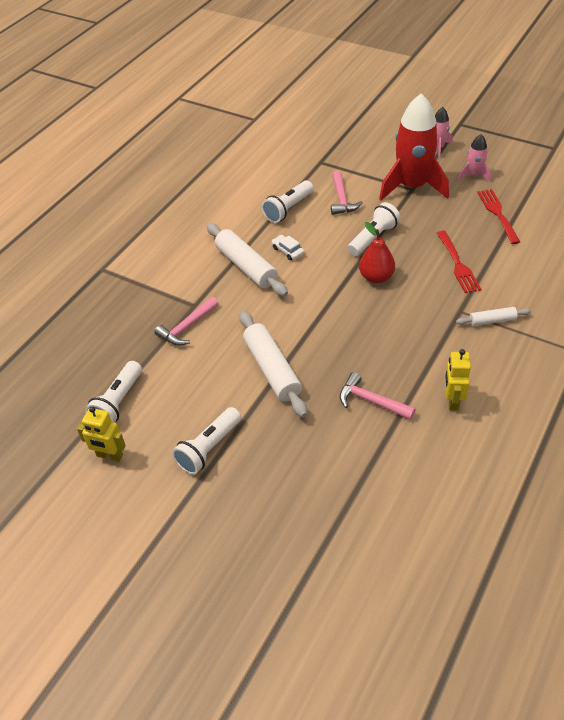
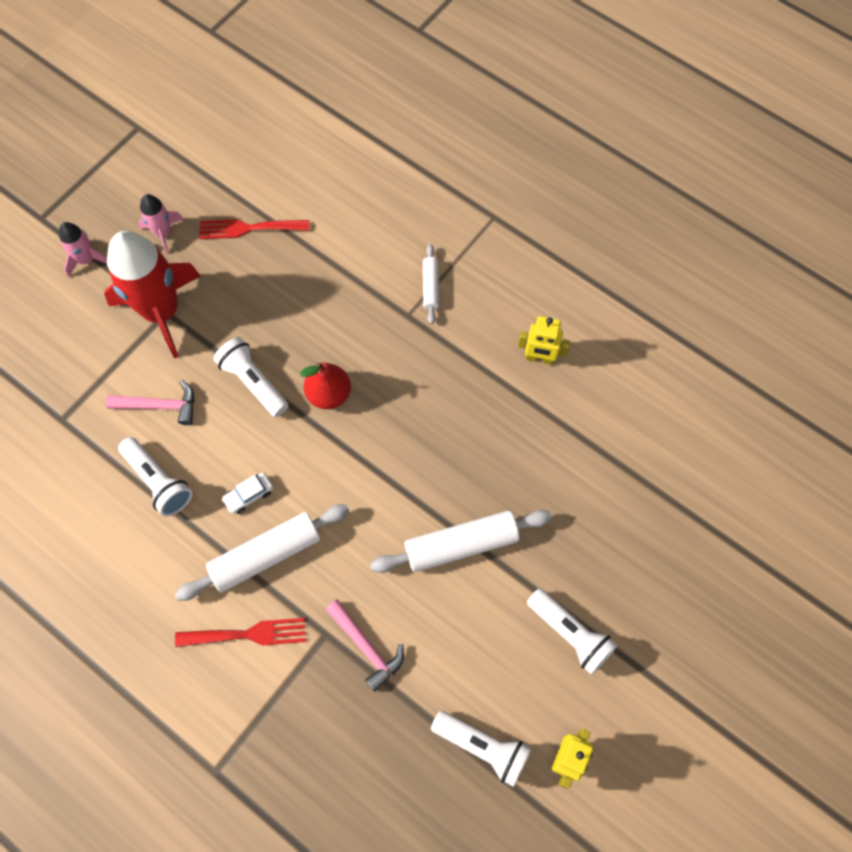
camera: 85 degrees left, 20 degrees up
(371, 401) = (527, 441): pink hammer -> none
(458, 264) = (329, 297): red fork -> red fork (247, 634)

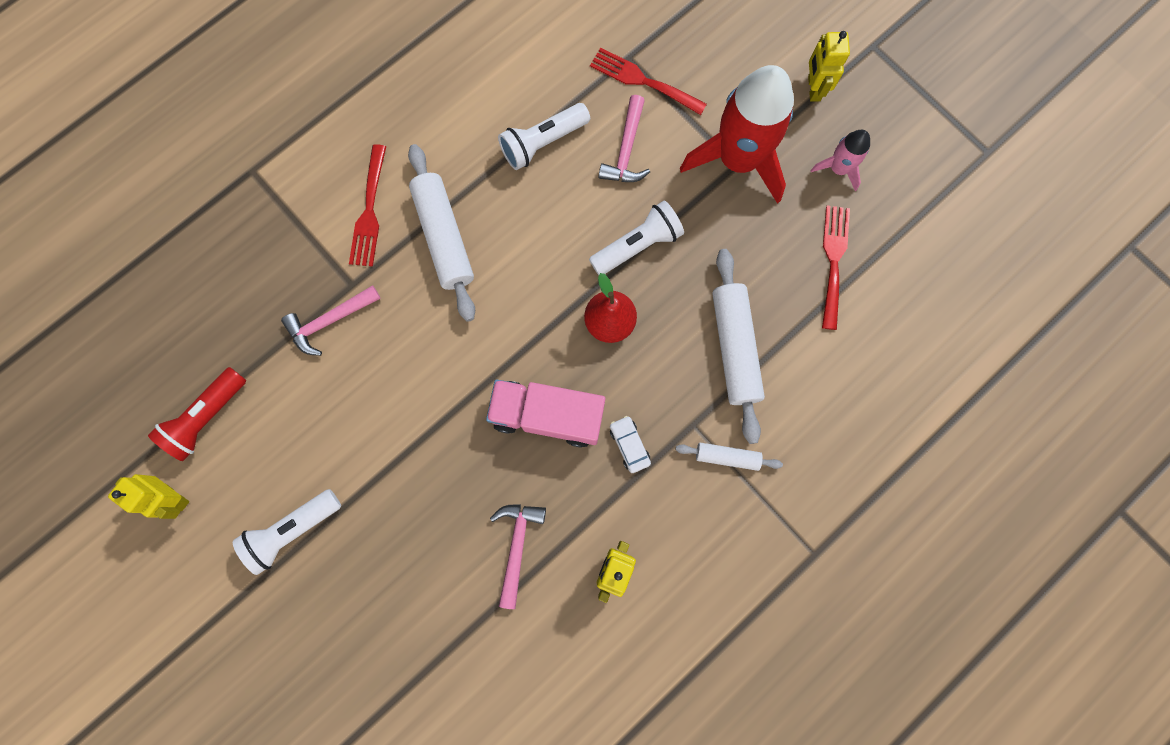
camera: 100 degrees right, 10 degrees up
(86, 260) = (813, 88): pink rocket -> yellow robot
(87, 402) = (643, 81): none -> red fork
(249, 495) = (511, 227): white car -> white car (629, 445)
(422, 431) = (547, 415): none -> pink truck
(461, 545) = (411, 434): white rolling pin -> white rolling pin (734, 348)
(482, 747) = (207, 417): white flashlight -> red flashlight
(539, 436) = (517, 547): none -> pink hammer

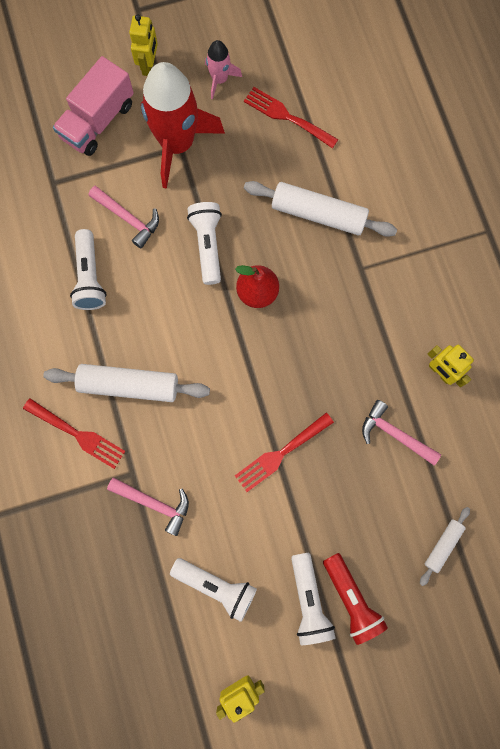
camera: 65 degrees left, 0 degrees up
(207, 417) = (186, 635): red flashlight -> red flashlight (351, 599)
(269, 425) = (216, 586): none -> white flashlight
(330, 321) = (154, 503): pink hammer -> pink hammer turned 60 degrees counterclockwise
(547, 415) = (307, 369): pink truck -> pink truck (98, 121)
(629, 445) = (356, 320): white car -> none
(643, 81) = (78, 181): red fork -> red fork (280, 454)
(727, 457) = (395, 257): white rolling pin -> white rolling pin (443, 545)
(813, 88) = (149, 65): yellow robot -> yellow robot turned 105 degrees counterclockwise

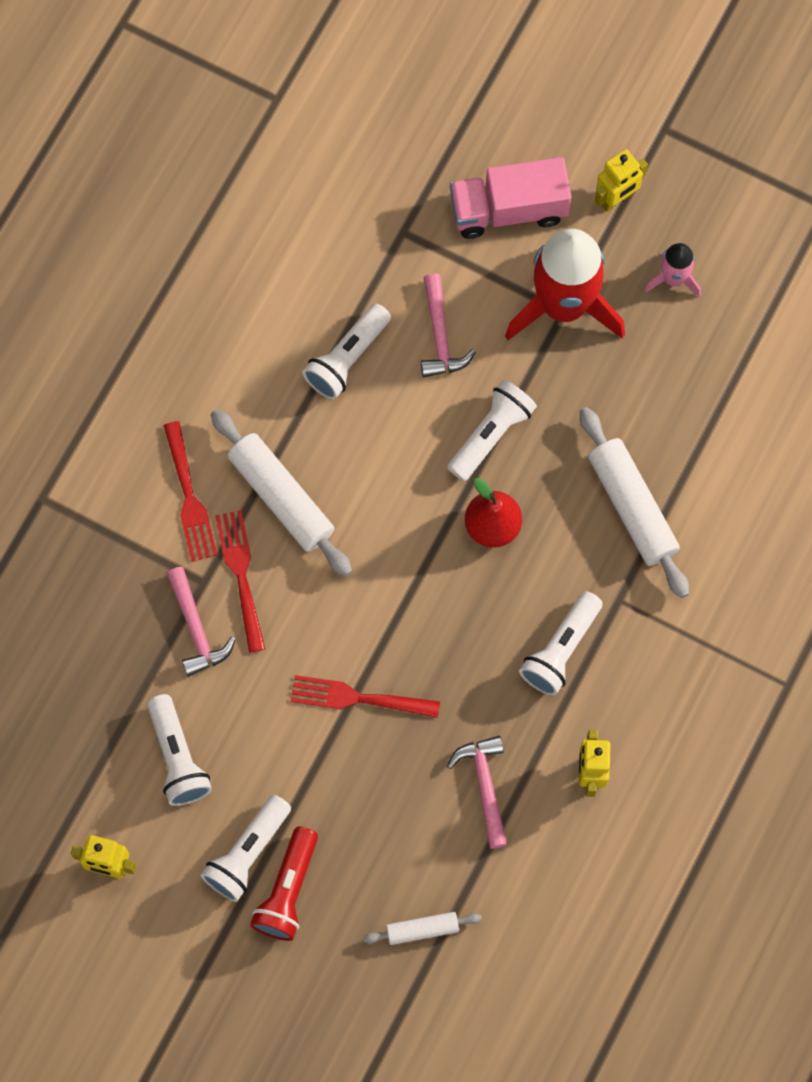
camera: 45 degrees right, 5 degrees down
(286, 117) = (702, 380): red fork -> red fork (241, 574)
(359, 323) = (561, 650): none -> white flashlight

